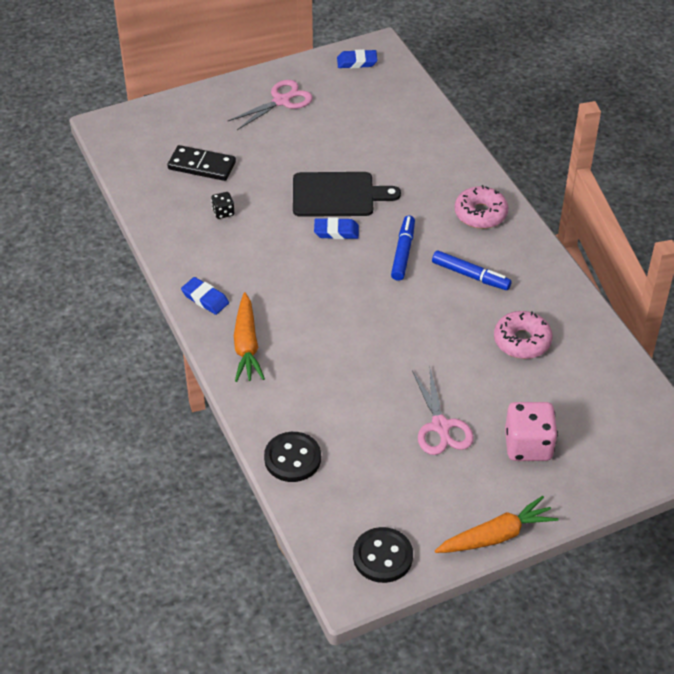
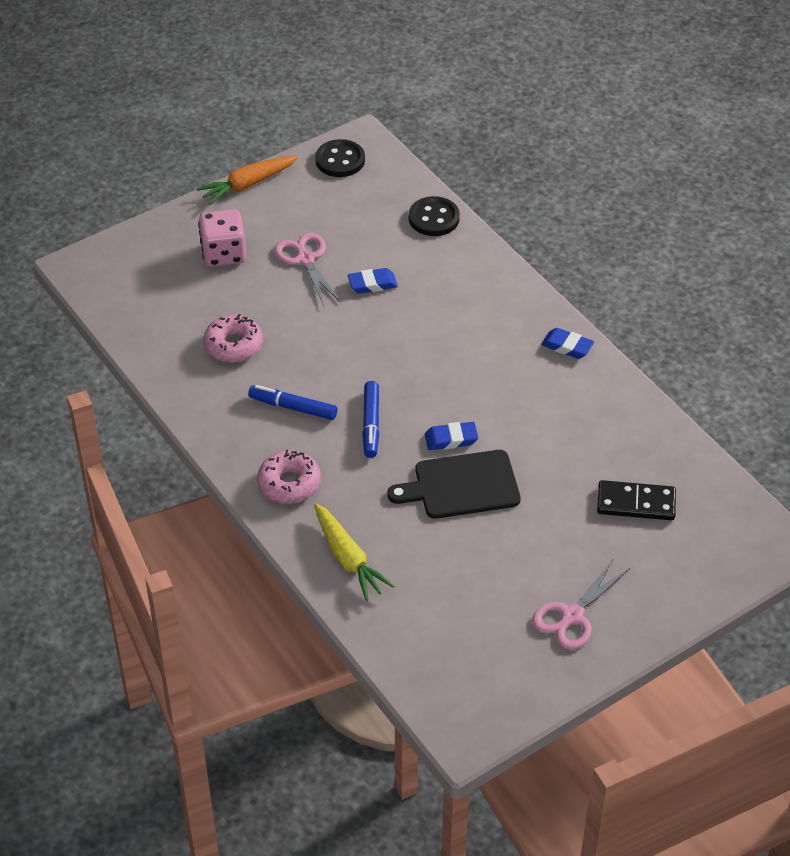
camera: 170 degrees right, 0 degrees up
(223, 212) = (586, 445): black dice -> none
(246, 345) = (508, 307): orange carrot -> none
(357, 62) = (489, 701): blue eraser -> blue eraser (372, 284)
(440, 156) = (348, 558): none -> yellow carrot

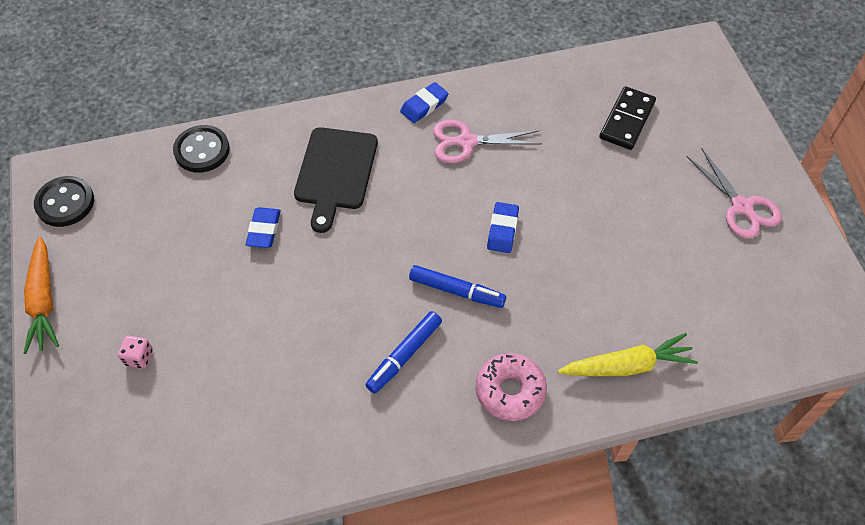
camera: 70 degrees left, 10 degrees up
(223, 254) = (139, 357): pink dice -> pink dice, size x0.48
(233, 345) = (286, 388): pink donut -> none
(305, 259) = (194, 279): pink scissors -> pink scissors (466, 142)
(462, 486) = (564, 240): black cutting board -> black cutting board (335, 172)

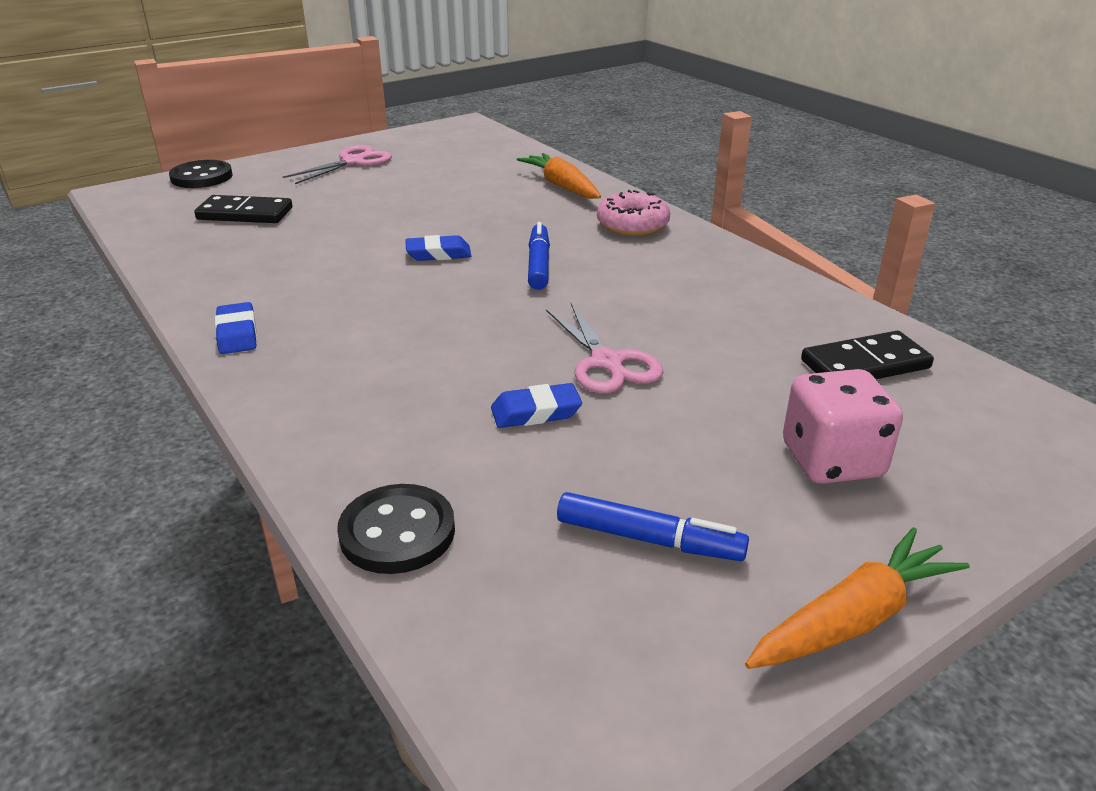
camera: 110 degrees left, 25 degrees down
(65, 203) = (626, 698): black button -> black button (201, 177)
(139, 357) = (832, 461): pink dice -> pink dice, size x2.06
(213, 441) = (865, 364): none -> black domino
(335, 172) = (395, 377): black cutting board -> none
(404, 355) = (643, 277): blue marker -> blue marker (649, 539)
(424, 105) = (237, 334): blue eraser -> blue eraser turned 45 degrees clockwise
(466, 142) = (304, 294): pink scissors -> pink scissors (607, 363)
(627, 366) = (562, 186): yellow carrot -> orange carrot

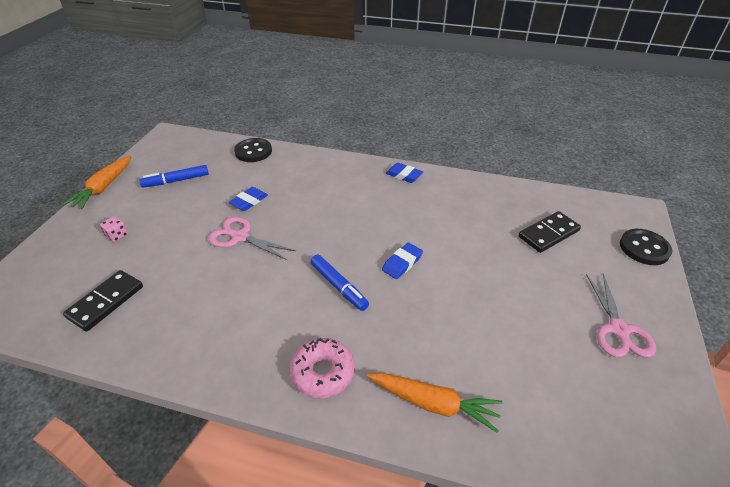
camera: 140 degrees right, 10 degrees up
(832, 461) = (117, 235): pink dice -> pink dice, size x0.48

